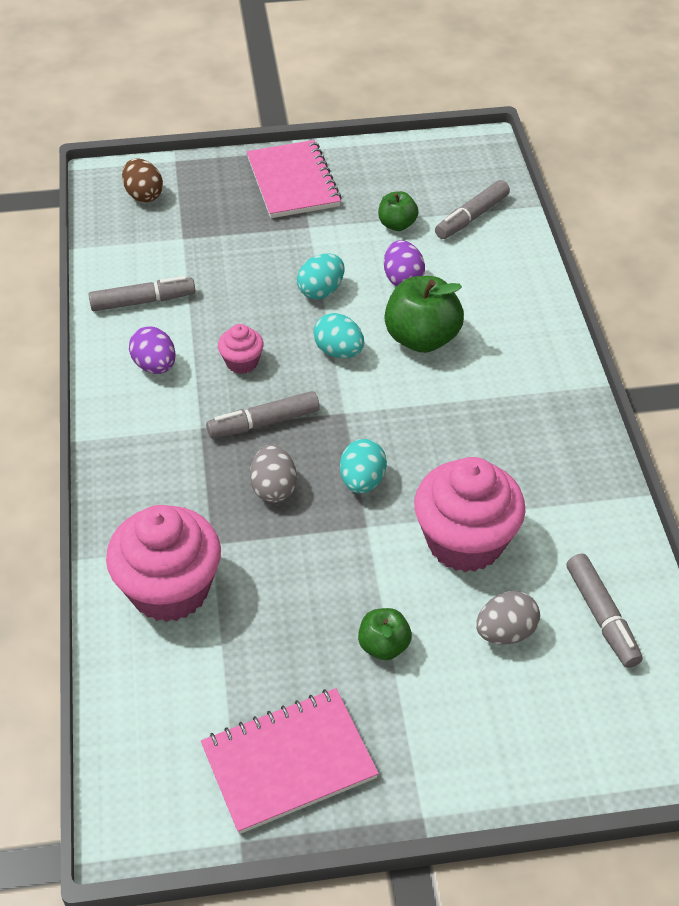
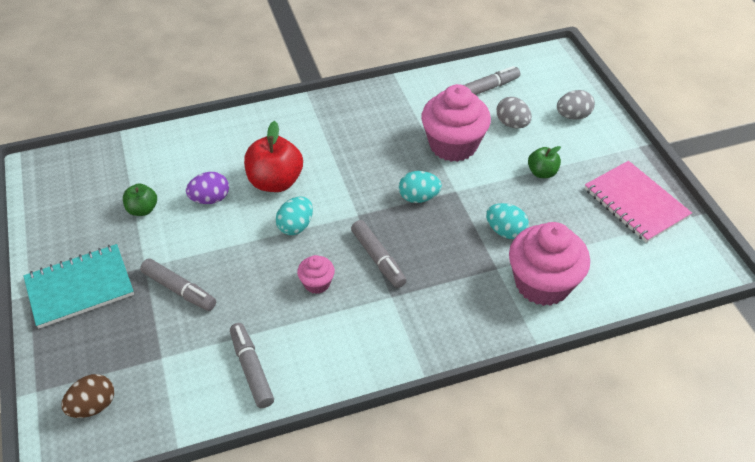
camera: 100 degrees left, 0 degrees up
(155, 366) = (330, 341): purple egg -> none
(274, 488) = (438, 243): grey egg -> grey egg (573, 116)
(293, 182) = (80, 287): pink notebook -> turquoise notebook
(321, 291) = (228, 246): turquoise egg -> turquoise egg (505, 231)
(422, 338) = (275, 182): green apple -> red apple
(472, 217) = (133, 167): grey marker -> grey marker (179, 289)

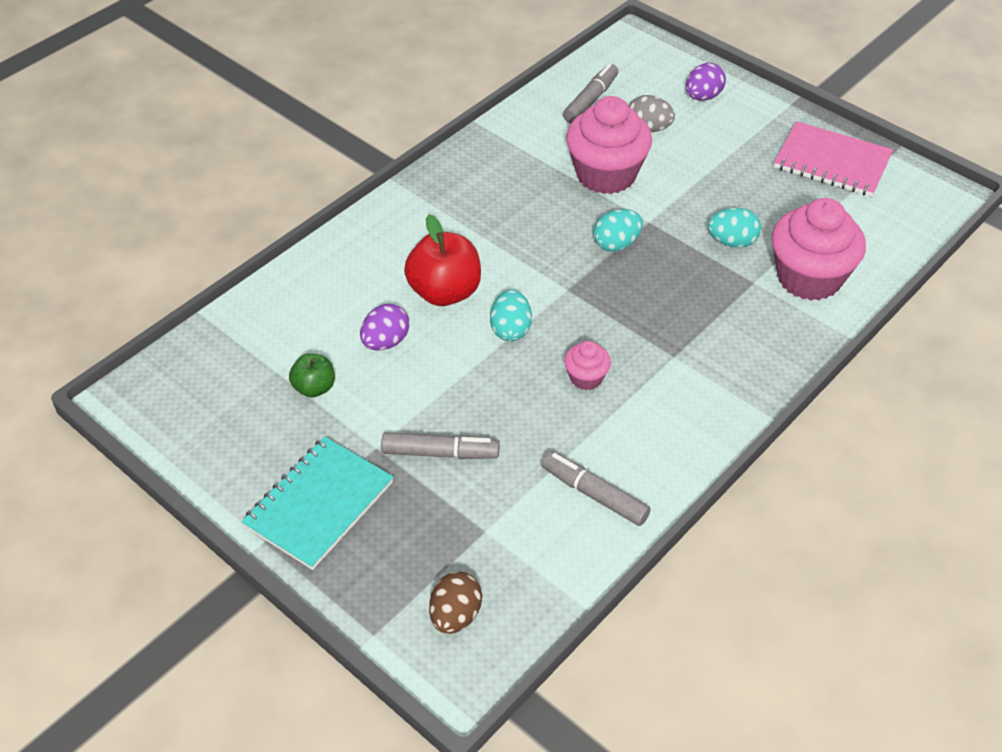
camera: 30 degrees left, 0 degrees up
(378, 258) = (628, 324): grey marker -> none
(542, 172) = (719, 167): green apple -> none
(573, 116) = (703, 97): grey egg -> purple egg

